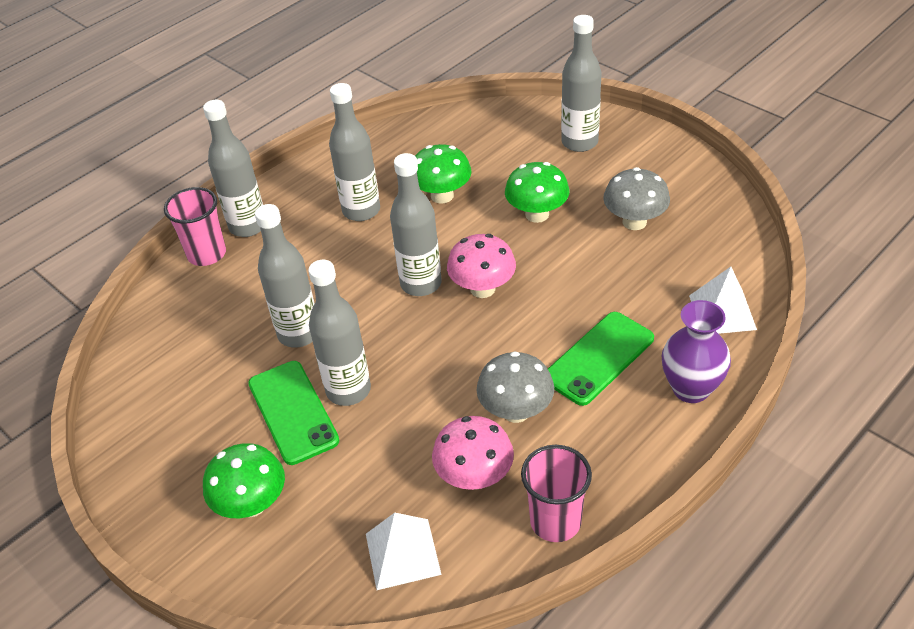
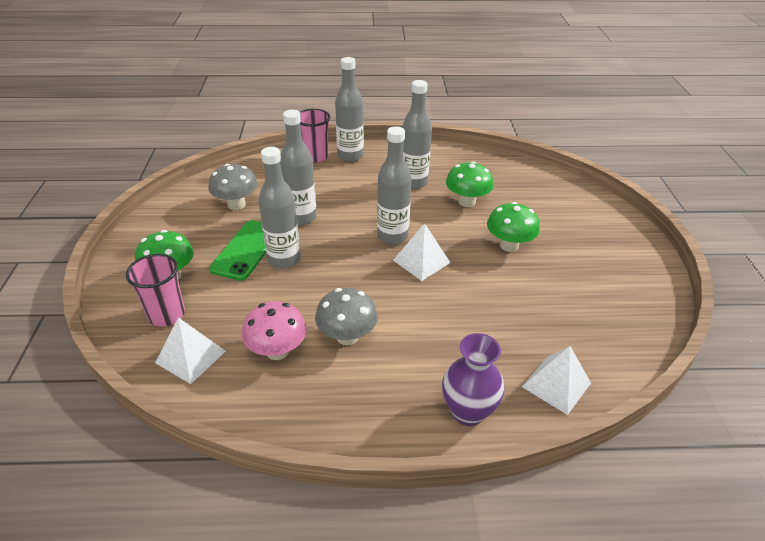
camera: 40 degrees right, 5 degrees down
(482, 289) = (421, 261): pink mushroom -> white pyramid
(555, 521) = (281, 412): pink cup -> pink cup (166, 314)
(579, 142) = (592, 225): grey bottle -> none
(598, 358) = (434, 347): green phone -> none
(634, 222) = (568, 290): grey mushroom -> grey mushroom (236, 204)

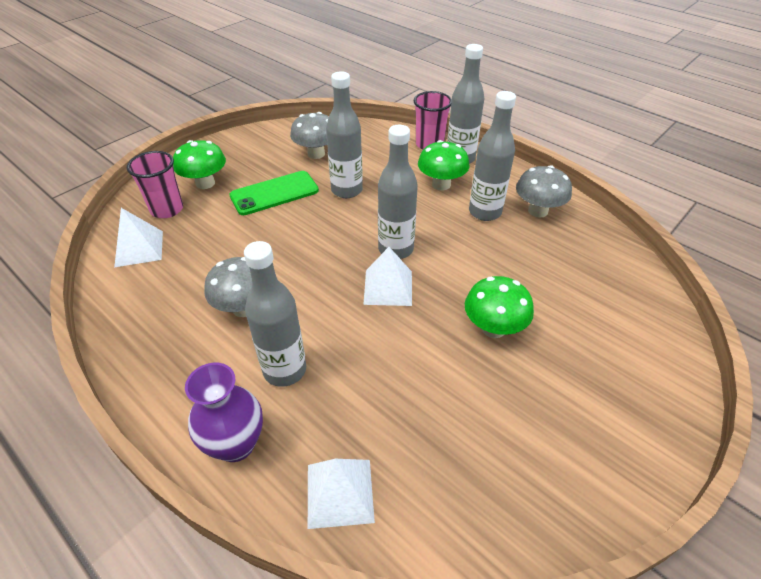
camera: 45 degrees right, 5 degrees up
(277, 351) = (188, 283): pink mushroom -> none
(284, 259) = (288, 216): grey bottle -> grey bottle (285, 370)
(442, 165) = (538, 211): none -> grey mushroom
(467, 202) = (512, 259): green mushroom -> green mushroom (441, 184)

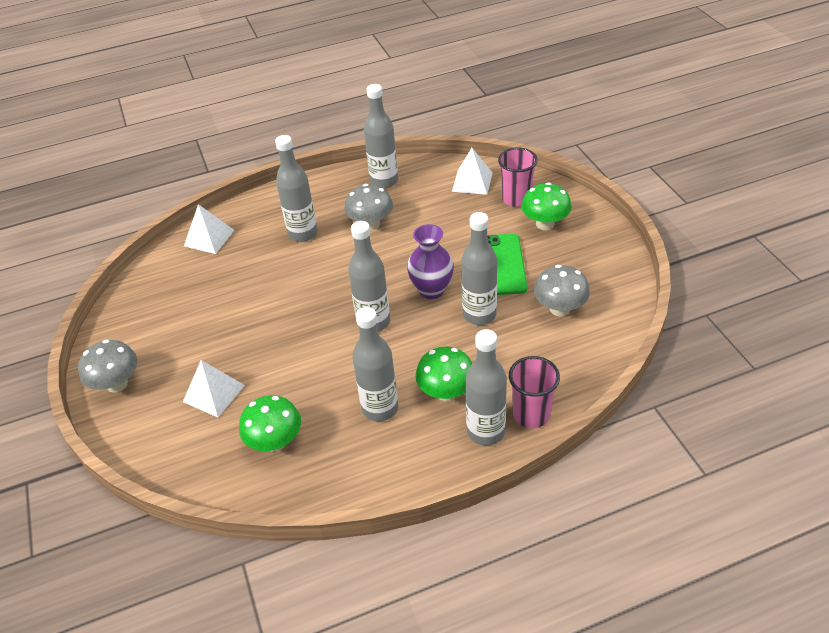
camera: 120 degrees right, 0 degrees up
(148, 328) = (384, 181): none -> grey bottle
(236, 444) = (270, 206): purple vase -> purple vase (431, 290)
(388, 287) = (334, 303): white pyramid -> white pyramid (214, 393)
(493, 328) = (250, 348): green mushroom -> green mushroom (275, 442)
(538, 211) = (353, 455): grey mushroom -> grey mushroom (117, 384)

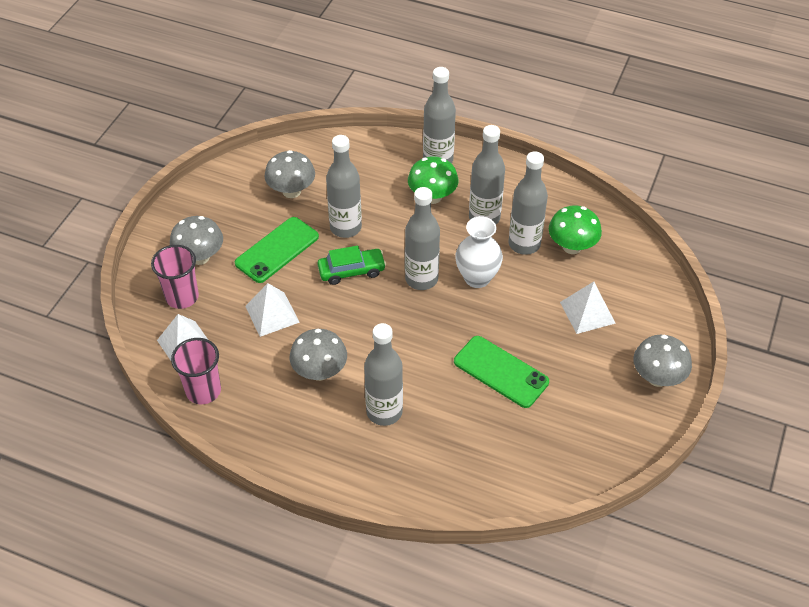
camera: 140 degrees left, 5 degrees up
(209, 238) = (470, 482): white pyramid -> white pyramid (272, 314)
(246, 305) = (500, 372): none -> green phone
(331, 354) = (477, 278): none -> white vase
(384, 181) = (249, 413): grey bottle -> grey bottle (524, 244)
(431, 290) = (351, 271): purple vase -> green car
(531, 414) = (400, 149): pink cup -> pink cup (203, 391)
(545, 224) = (200, 257): green mushroom -> grey mushroom

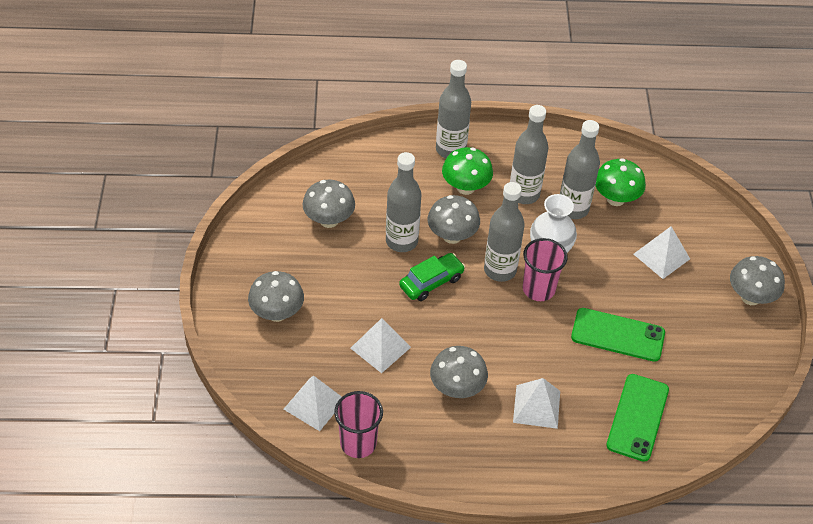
camera: 25 degrees left, 0 degrees up
(182, 297) = (283, 358): pink cup -> pink cup (538, 289)
(277, 250) = (348, 283): green phone -> green phone (637, 417)
(384, 412) = (536, 406): grey bottle -> white pyramid
(394, 236) = (452, 236): none -> grey mushroom

